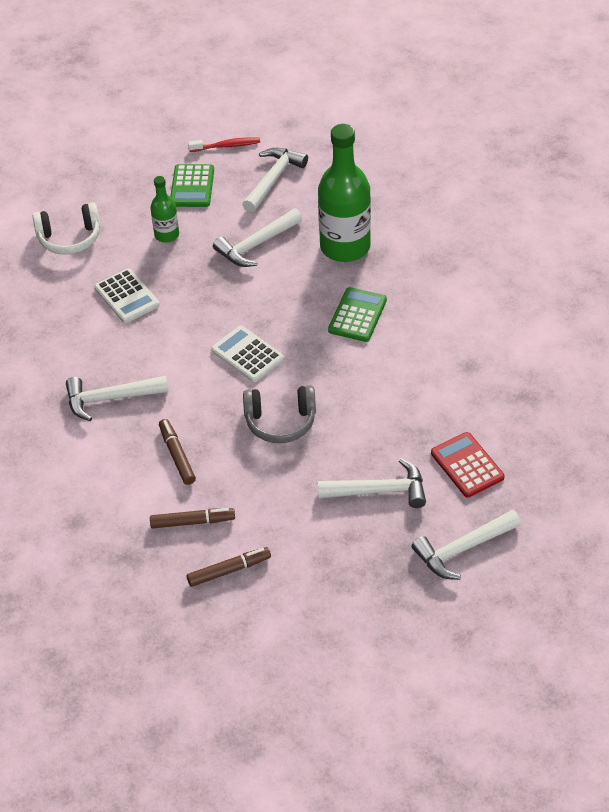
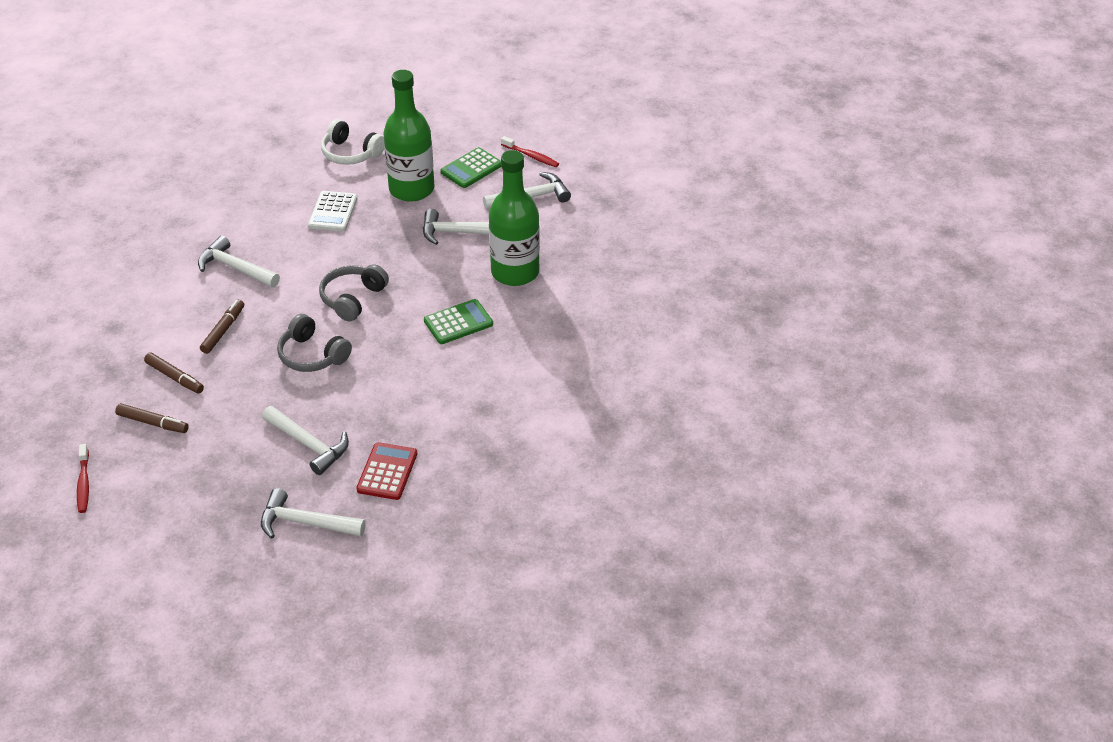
camera: 40 degrees right, 5 degrees down
(167, 235) = (411, 189): green bottle -> green bottle, size x2.00
(244, 661) = (83, 484): none -> red toothbrush
(247, 355) = (353, 299): white calculator -> grey headphones

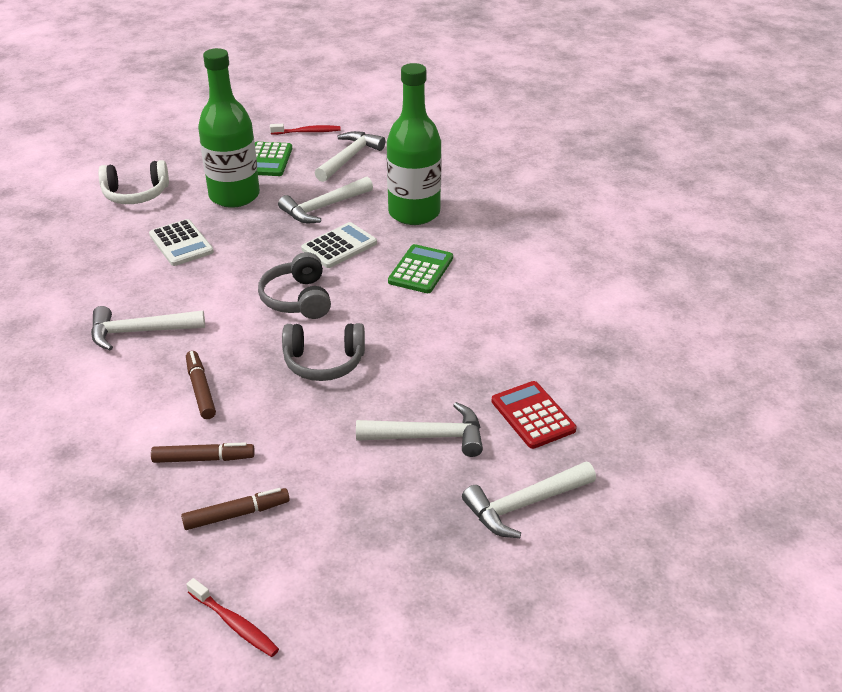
camera: 40 degrees left, 5 degrees down
(429, 272) = (339, 246): none -> white calculator

